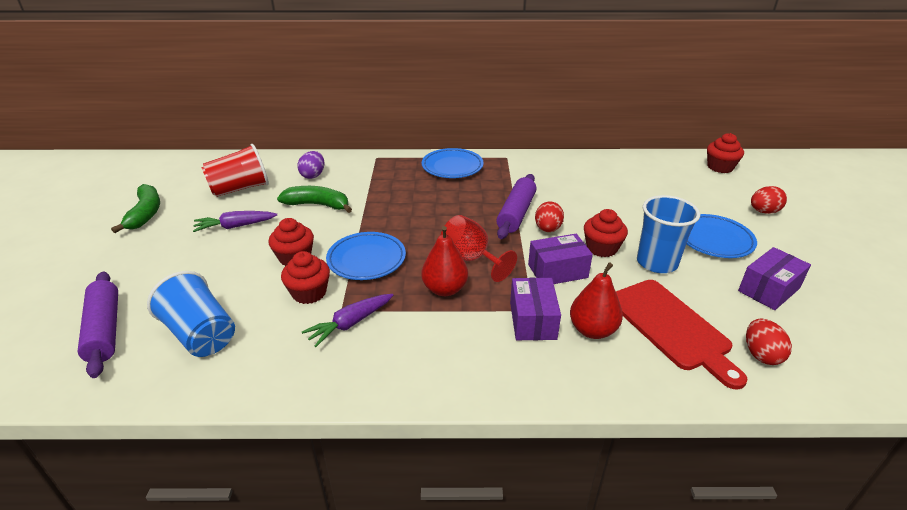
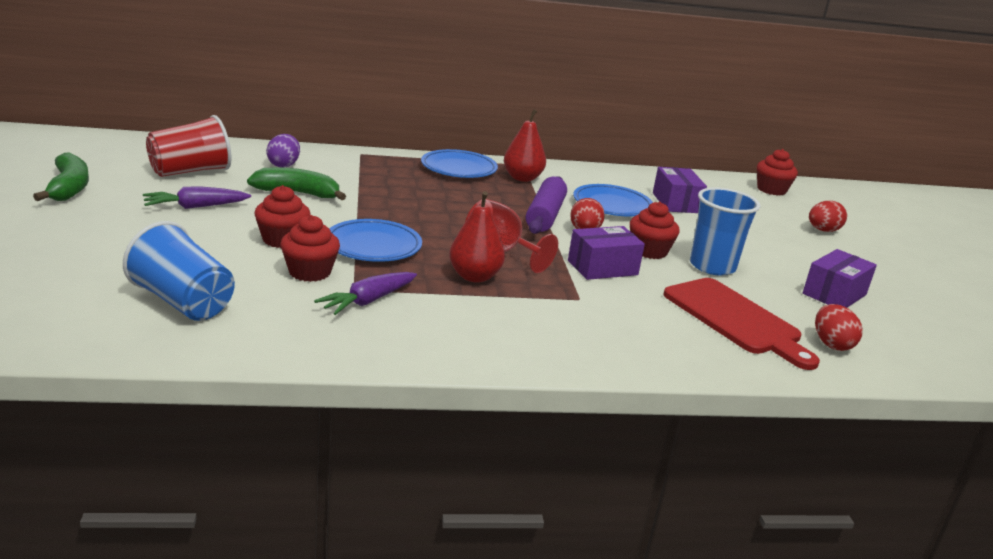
camera: 10 degrees left, 10 degrees down
(104, 330) = (54, 293): purple rolling pin -> none
(532, 320) = (582, 307): purple box -> purple box (676, 203)
(592, 330) = (650, 318): red pear -> red pear (522, 178)
(714, 240) = (772, 251): blue plate -> blue plate (612, 205)

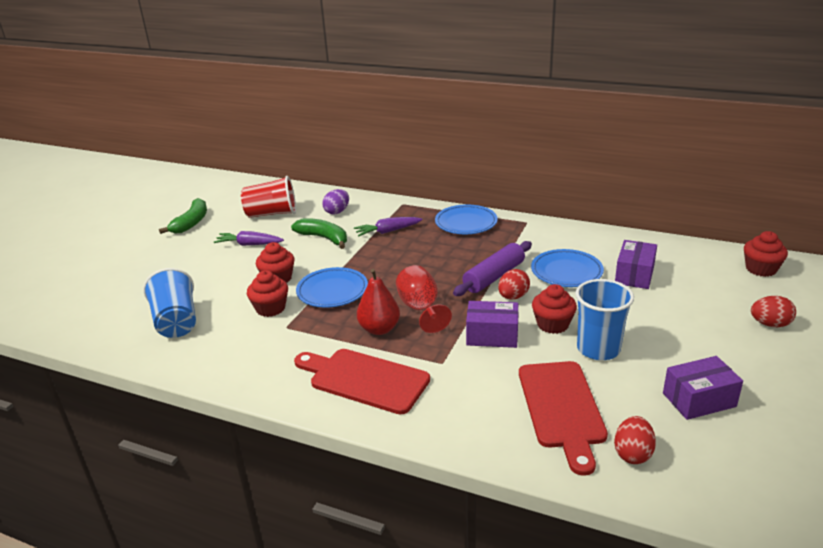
camera: 35 degrees right, 5 degrees up
(368, 301) = (285, 339): purple carrot -> purple carrot (388, 231)
(513, 327) = (364, 379): none -> red cutting board
(522, 178) = (511, 236): red pear -> none

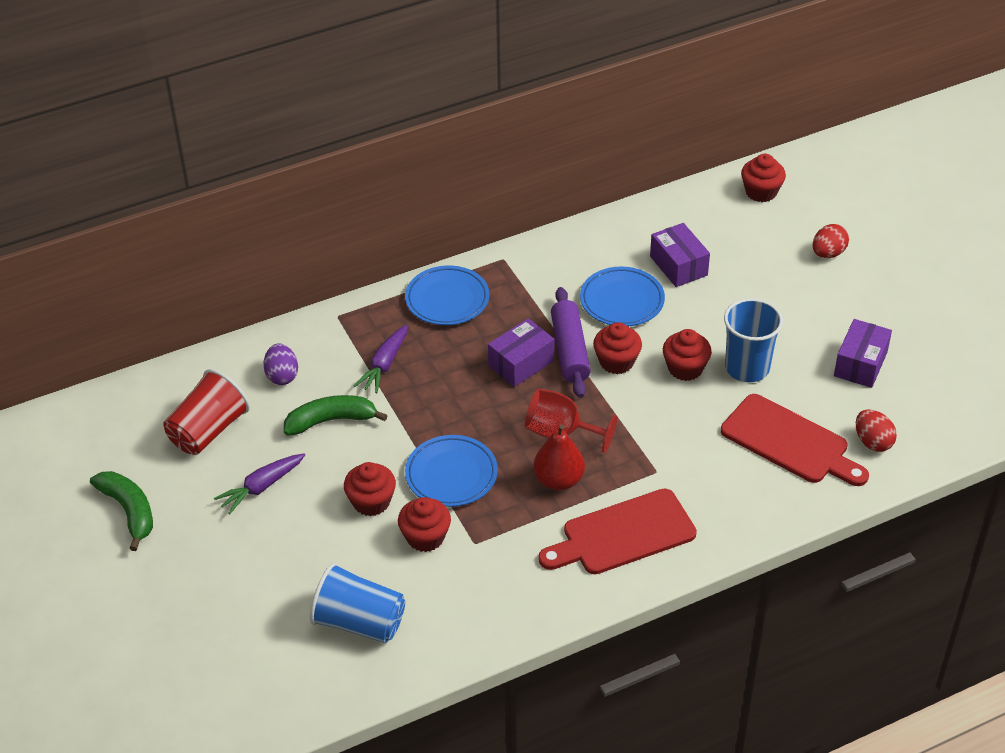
camera: 50 degrees left, 15 degrees up
(492, 335) = (656, 415): purple box -> purple box (521, 363)
(513, 297) = (616, 362): red egg -> red cupcake

